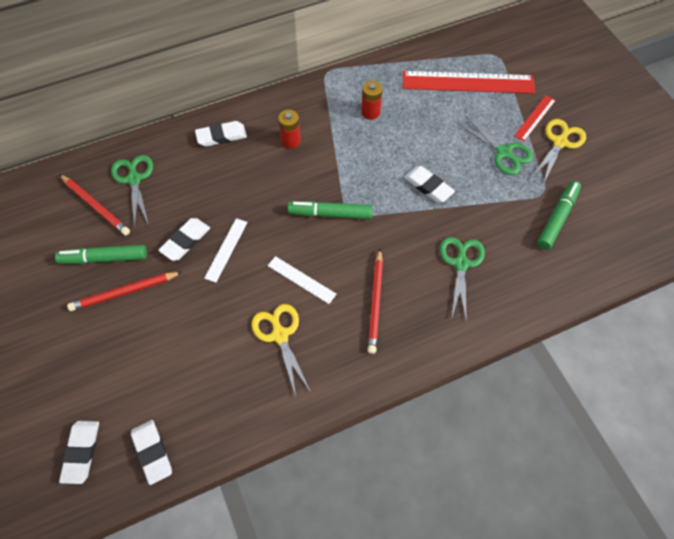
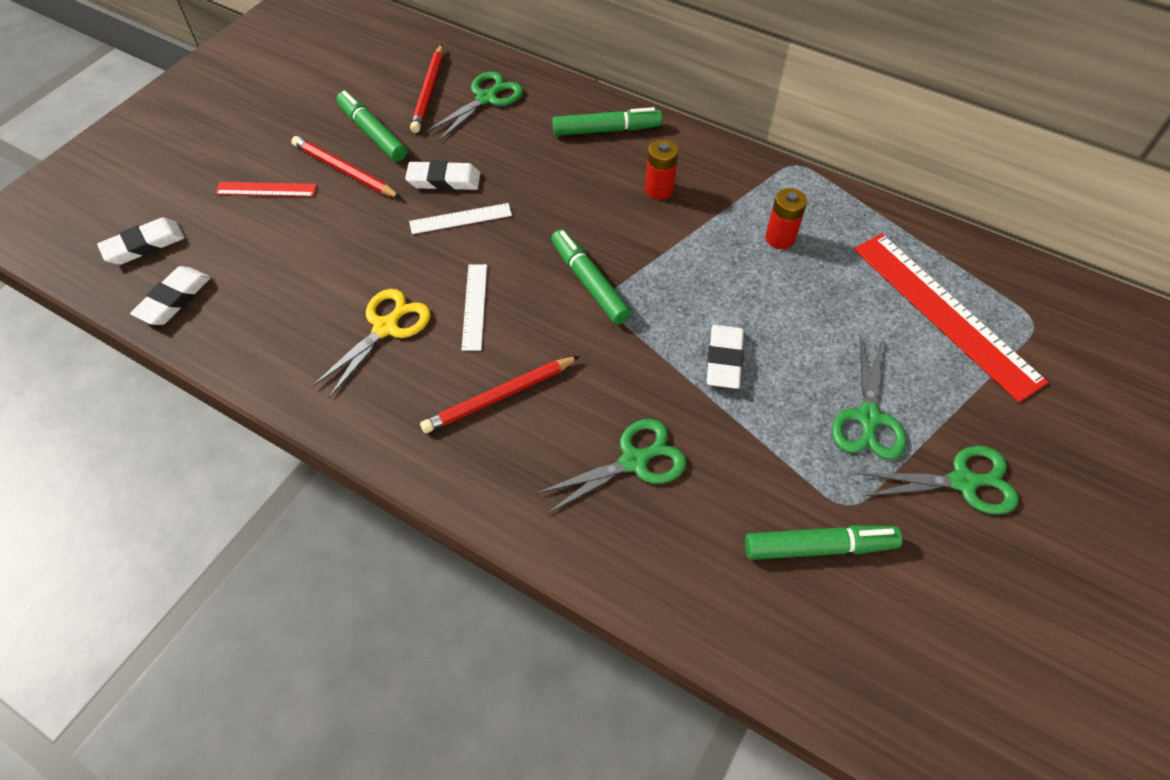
camera: 55 degrees right, 5 degrees down
(221, 136) = (606, 130): white eraser -> green marker
(535, 118) = (973, 426): red ruler -> red ruler (266, 189)
(560, 142) = (962, 482): yellow scissors -> green scissors

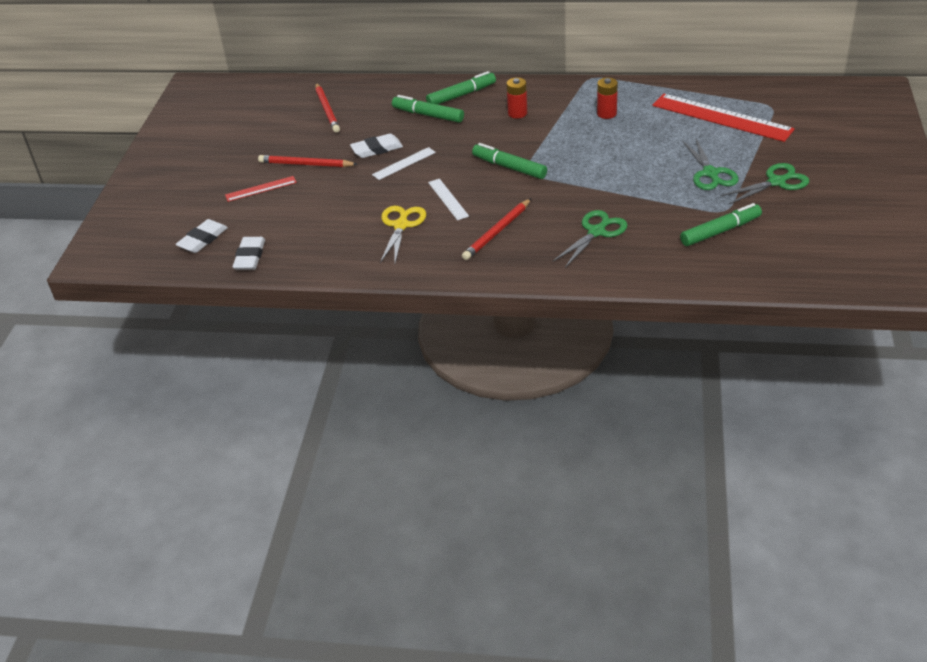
camera: 20 degrees left, 15 degrees down
(372, 133) = (307, 141): green marker -> green marker (428, 115)
(486, 98) = (369, 102): green scissors -> none
(724, 360) = (614, 175): white eraser -> none

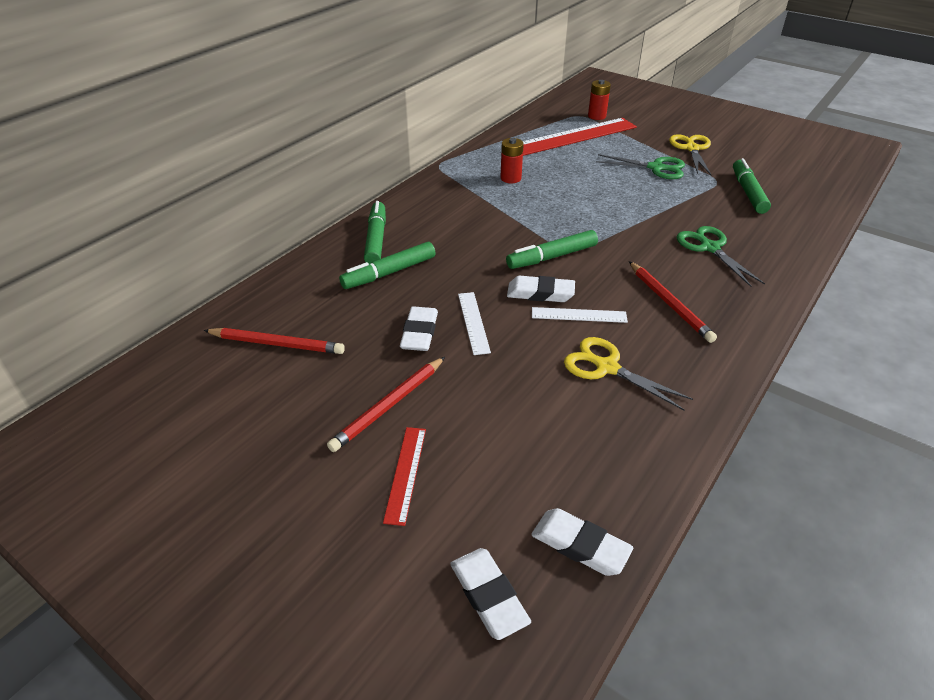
camera: 65 degrees left, 0 degrees up
(459, 177) = (540, 293): none -> white eraser
(517, 113) = (454, 220): red battery -> red battery (597, 116)
(776, 182) = (692, 149): green scissors -> yellow scissors

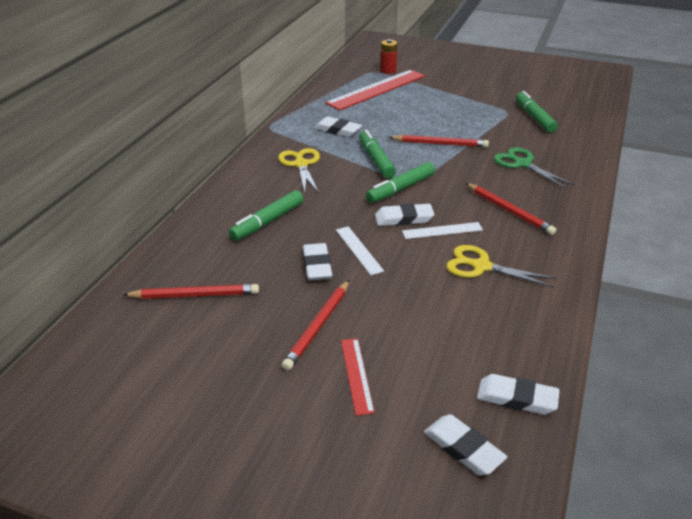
camera: 15 degrees left, 5 degrees down
(376, 239) = (242, 196): green marker -> green marker (376, 160)
(510, 178) = (337, 130): red battery -> white eraser
(620, 209) = (440, 144): none -> red pencil
(656, 168) = (454, 107): green scissors -> none
(692, 149) = (477, 88): yellow scissors -> yellow scissors (301, 164)

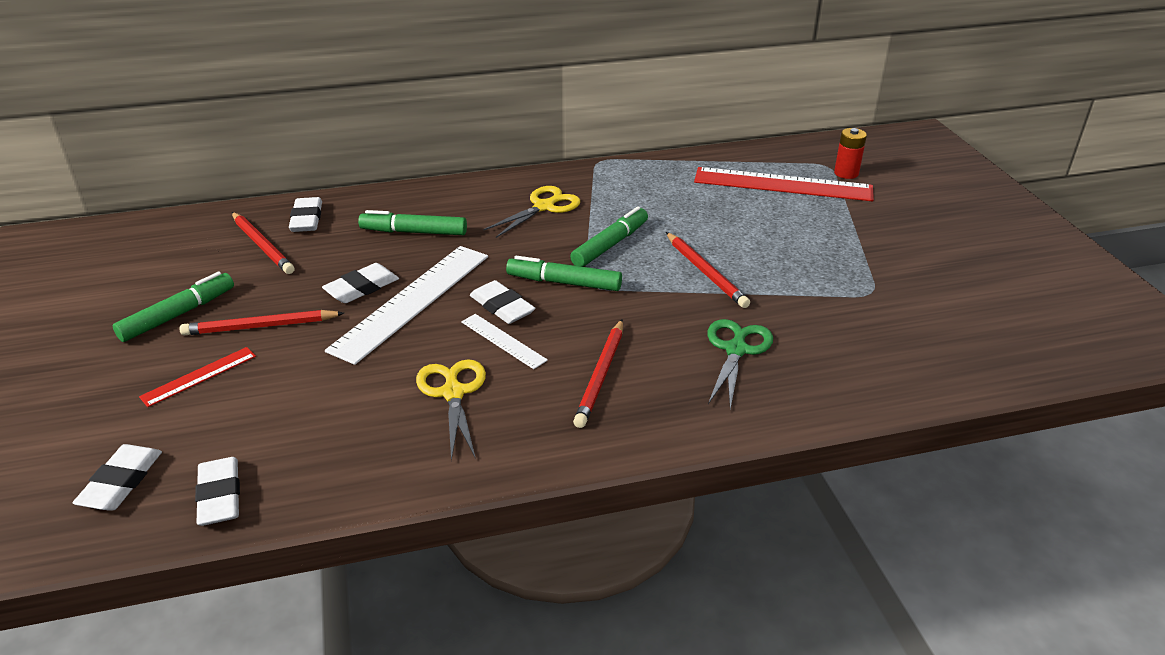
camera: 55 degrees right, 0 degrees up
(337, 130) = (646, 198): white eraser -> white eraser (307, 219)
(359, 250) = (412, 301): white ruler -> white ruler, size x2.06
(534, 117) = (888, 319): green marker -> green marker (178, 314)

